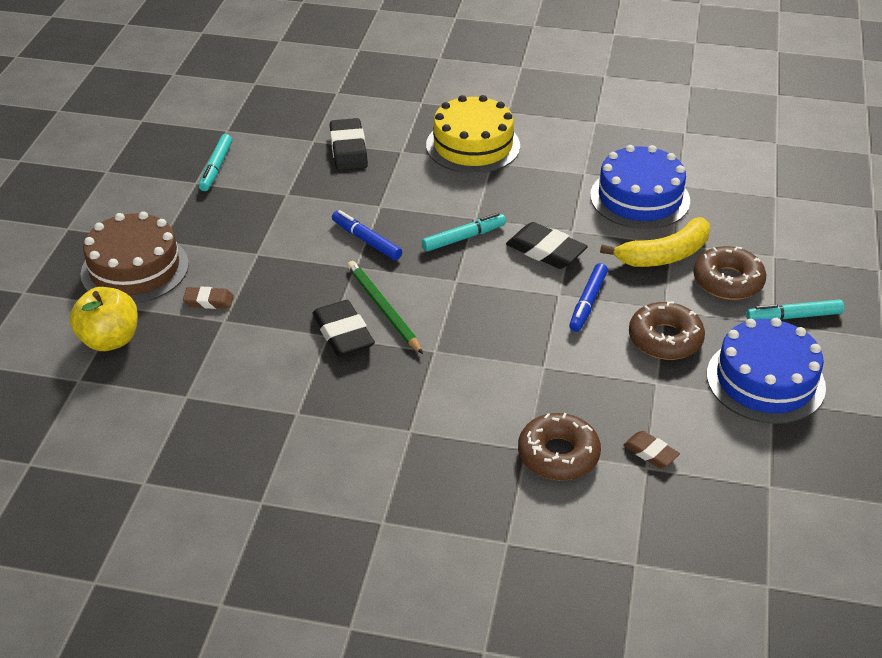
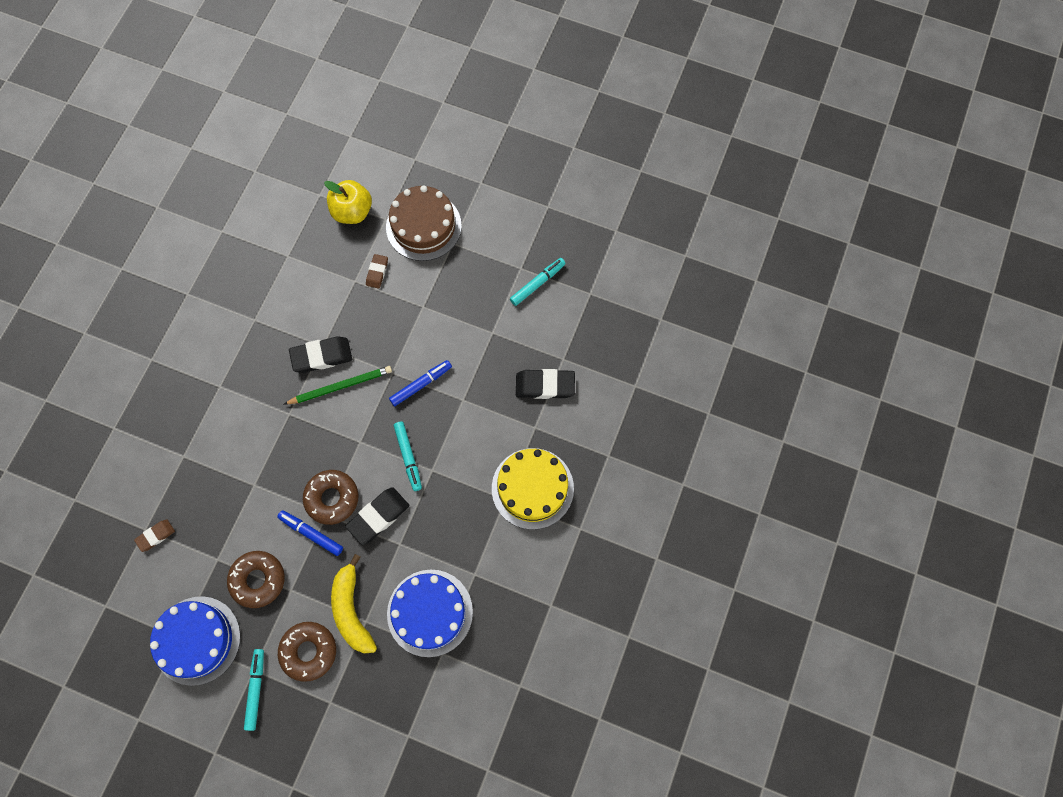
camera: 100 degrees right, 30 degrees up
(216, 168) = (537, 283): turquoise marker -> turquoise marker turned 120 degrees clockwise
(558, 455) = (171, 475): brown donut -> brown donut (332, 498)

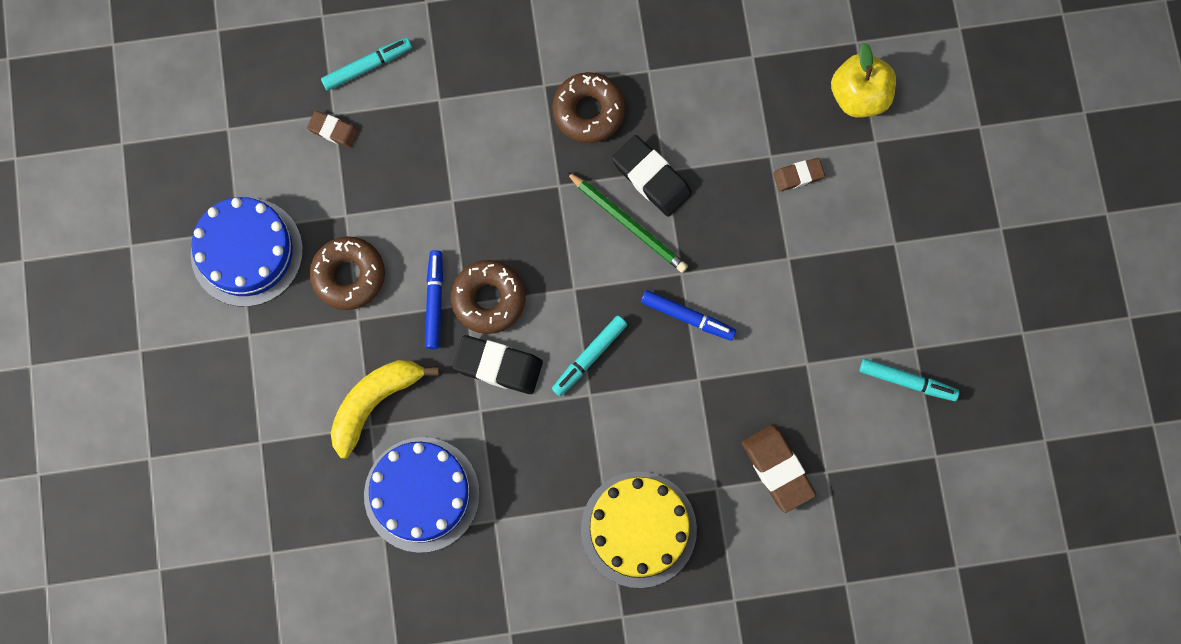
camera: 60 degrees right, 5 degrees up
(256, 689) = (230, 351): turquoise marker -> turquoise marker (367, 66)
(308, 651) = (302, 383): brown donut -> brown donut (588, 111)
(423, 226) = (895, 194): brown cake -> none
(545, 385) = (777, 469): black eraser -> brown eraser

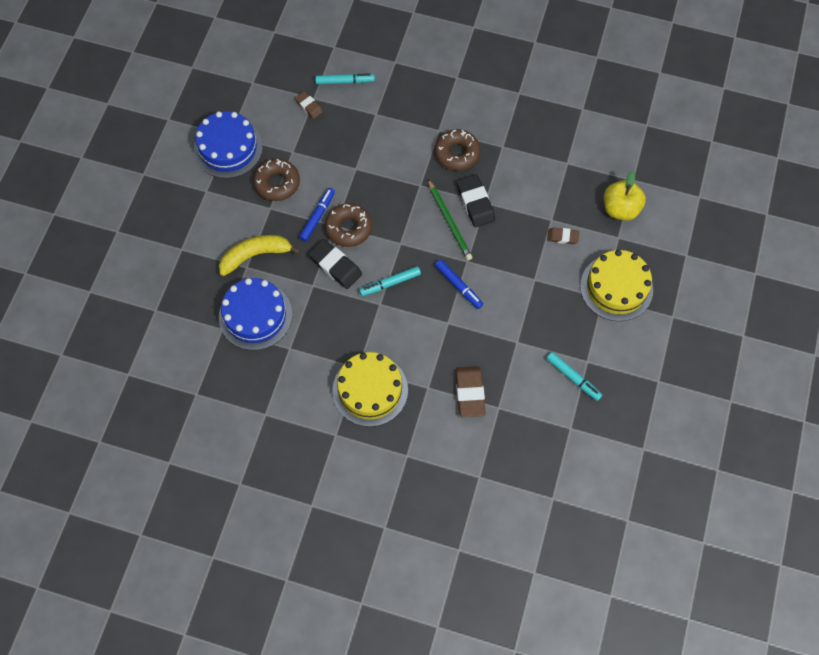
camera: 25 degrees right, 10 degrees down
(906, 219) = (616, 287): none -> yellow cake

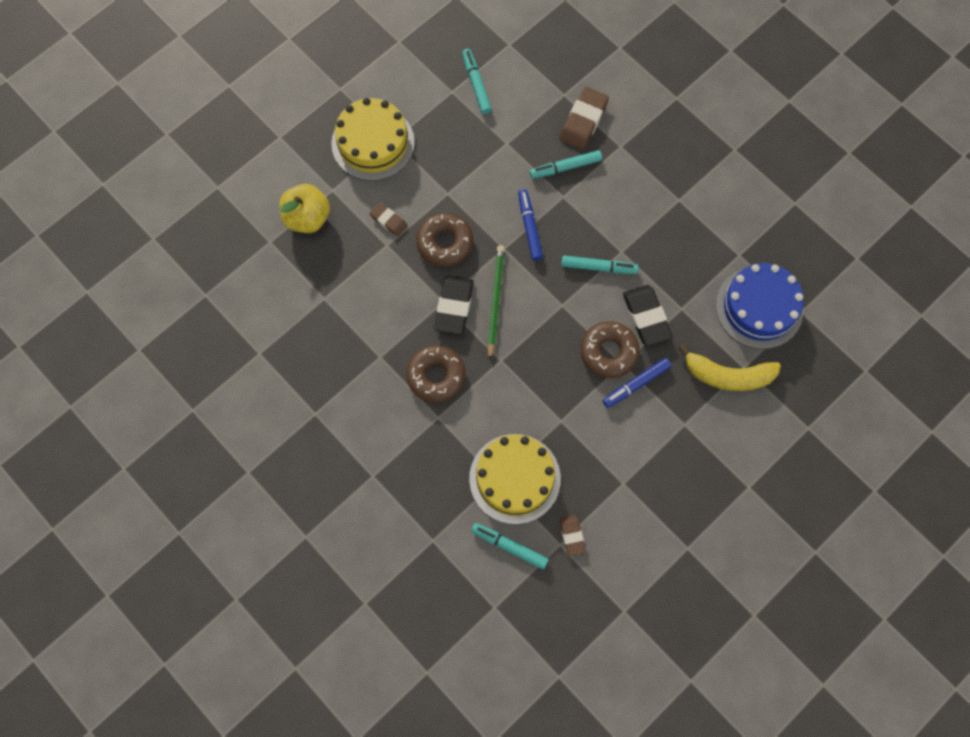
camera: 150 degrees left, 5 degrees up
(228, 148) = (697, 531): blue cake -> none
(277, 183) = (661, 451): brown donut -> brown donut (445, 243)
(370, 390) = (679, 173): yellow cake -> yellow cake (515, 478)
(460, 346) = (565, 167): none -> turquoise marker

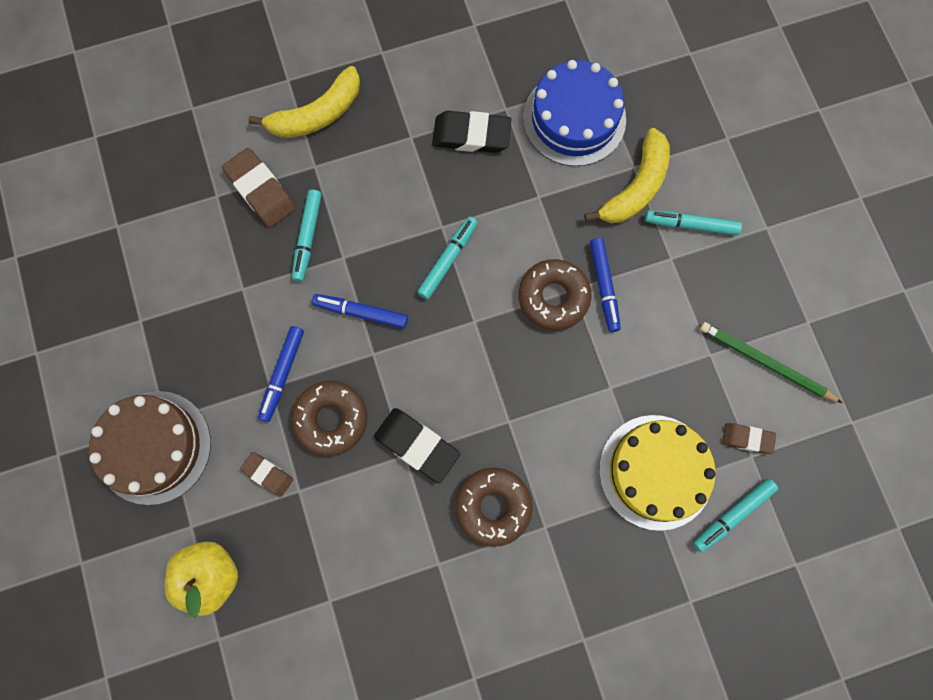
camera: 65 degrees left, 5 degrees up
(373, 143) = (154, 447): yellow cake -> brown cake
(388, 221) = (268, 474): brown eraser -> brown eraser turned 60 degrees clockwise
(460, 198) = (282, 374): none -> blue marker
(476, 84) = (146, 288): turquoise marker -> turquoise marker (691, 225)
(495, 301) = (432, 394): green pencil -> green pencil (765, 363)
(646, 317) = (531, 237): black eraser -> black eraser (471, 135)
(661, 130) = (317, 114): none -> yellow banana

